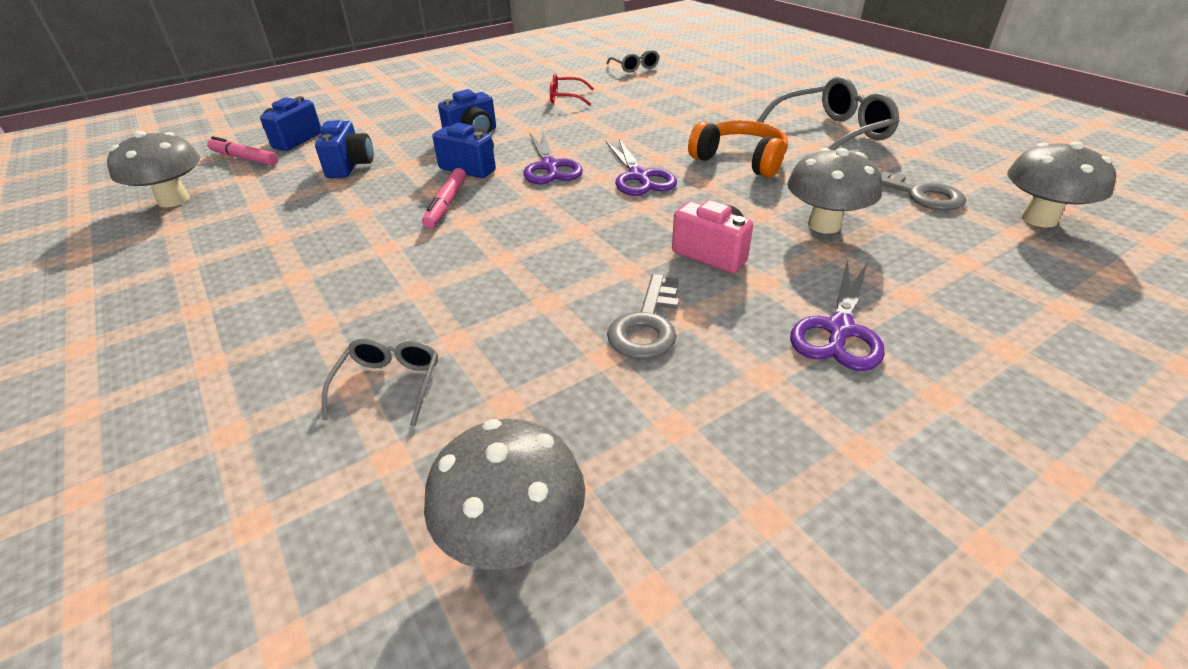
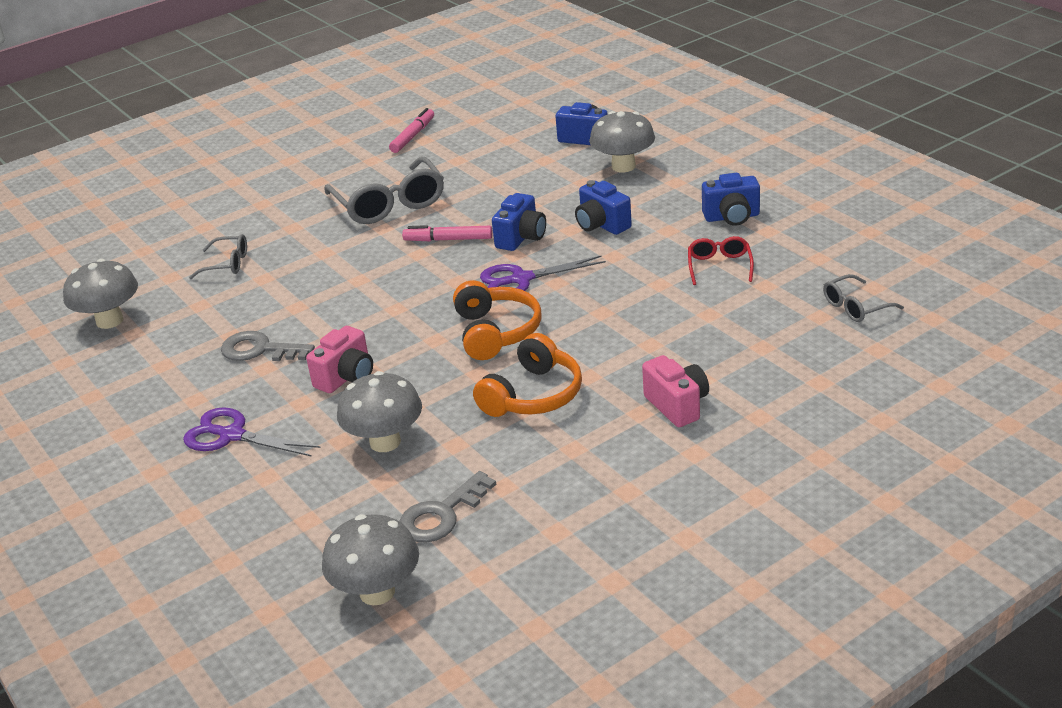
camera: 90 degrees right, 5 degrees down
(174, 200) = (467, 125): grey mushroom -> grey mushroom (623, 166)
(244, 158) = (544, 128): pink marker -> pink marker (413, 136)
(350, 166) = (526, 179): blue camera -> blue camera (732, 217)
(639, 177) = (495, 332): purple scissors -> orange headphones
(749, 114) = (677, 405): none -> pink camera
(832, 133) = (613, 470): grey glasses -> grey glasses (389, 204)

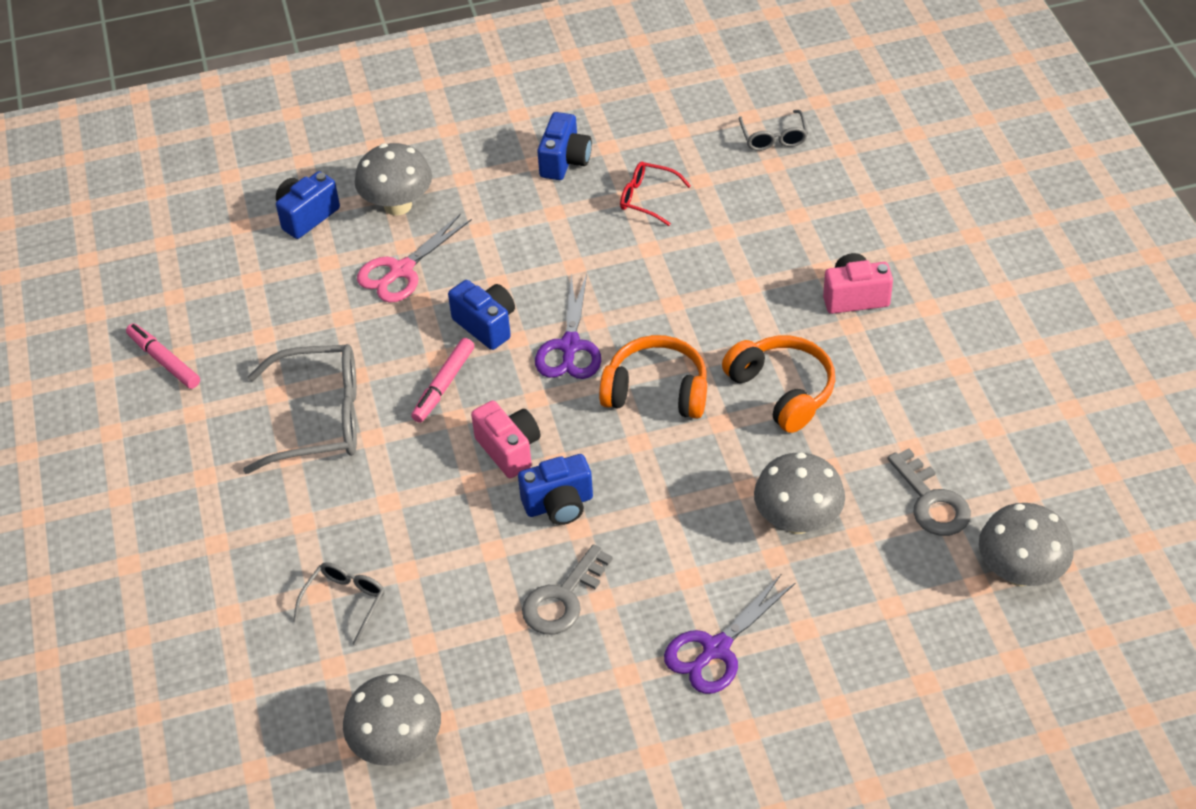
camera: 70 degrees left, 15 degrees up
(346, 377) = (665, 530): pink camera -> pink camera (509, 449)
(555, 188) = (401, 270): none -> pink scissors
(601, 225) = (507, 256): blue camera -> blue camera (559, 504)

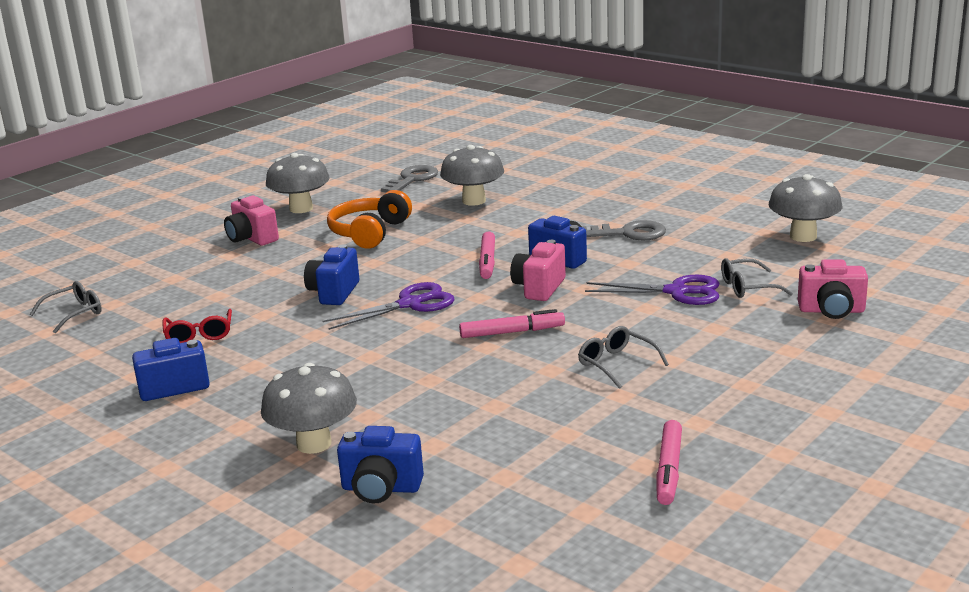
camera: 125 degrees left, 25 degrees down
(238, 627) = (831, 311): none -> pink camera
(321, 419) = (616, 364): grey glasses -> grey glasses, size x0.53
(401, 270) = (404, 403): pink scissors -> none
(486, 325) = (426, 341): blue camera -> blue camera (334, 293)
(609, 444) = (487, 261): none -> pink marker
(656, 391) = (418, 264): orange headphones -> none
(716, 649) = (595, 192): purple scissors -> purple scissors (677, 292)
(1020, 572) = (436, 154): grey mushroom -> grey mushroom (301, 208)

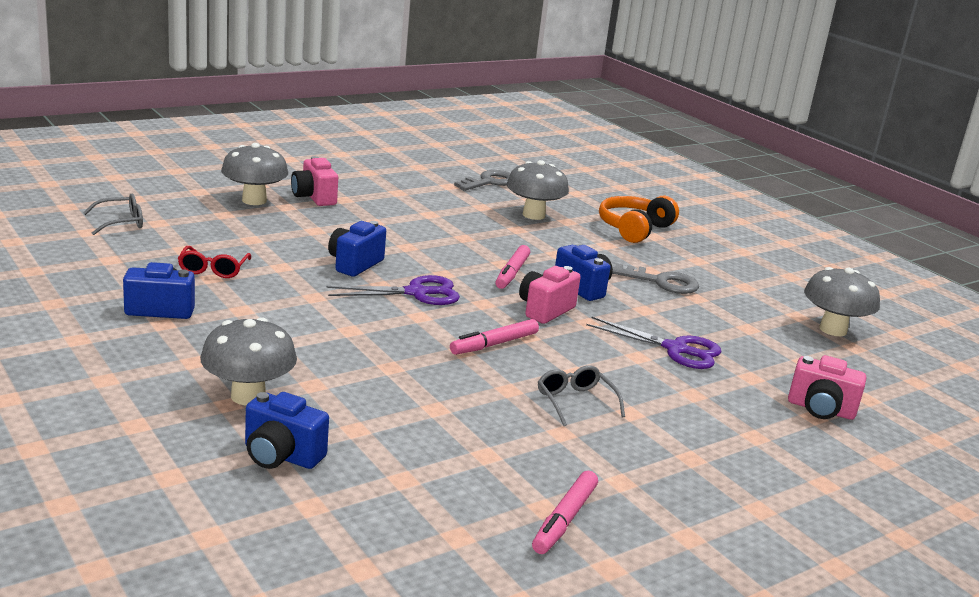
camera: 10 degrees right, 0 degrees up
(301, 208) = (374, 182): grey mushroom -> grey mushroom (254, 200)
(370, 233) = (421, 219): orange headphones -> orange headphones (634, 229)
(512, 332) = (494, 344): pink marker -> pink marker turned 135 degrees clockwise
(747, 287) = (747, 364): grey glasses -> none

